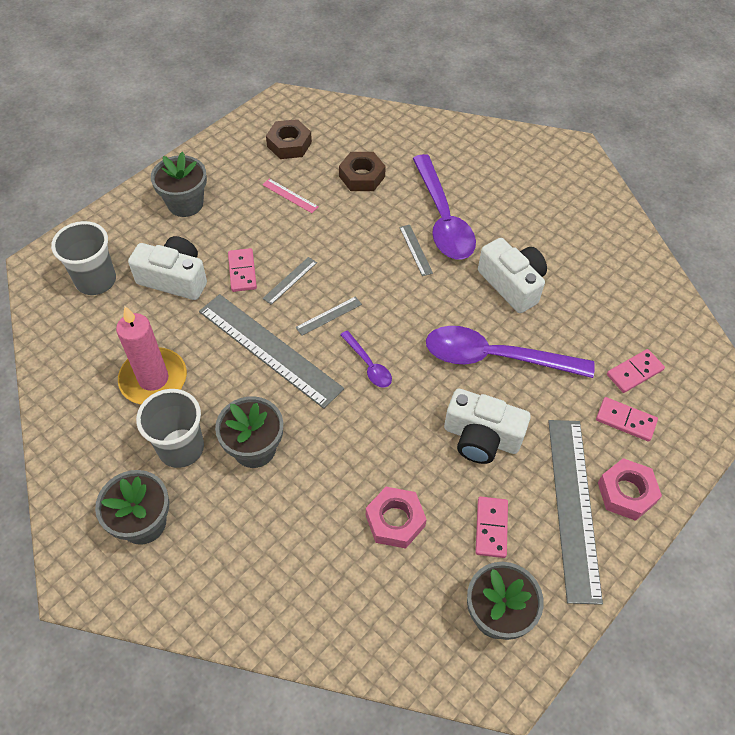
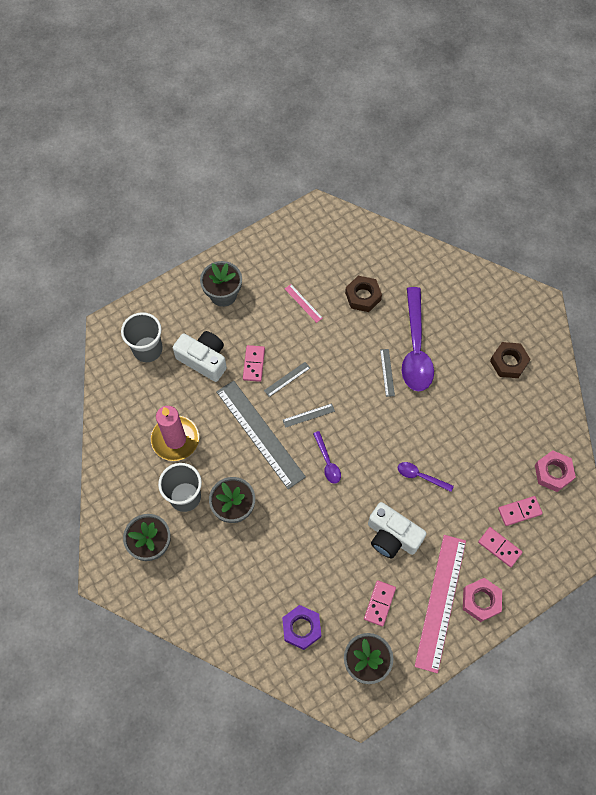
camera: 15 degrees right, 10 degrees up
(289, 144) = (313, 254): brown nut -> brown nut (508, 362)
(390, 588) = (301, 628): none -> purple nut
(395, 520) = (316, 583): pink nut -> pink nut (553, 473)
(494, 357) = (420, 476): purple spoon -> purple spoon, size x0.47
(512, 284) = (452, 418): white camera -> none
(573, 506) = (440, 602): grey ruler -> pink ruler

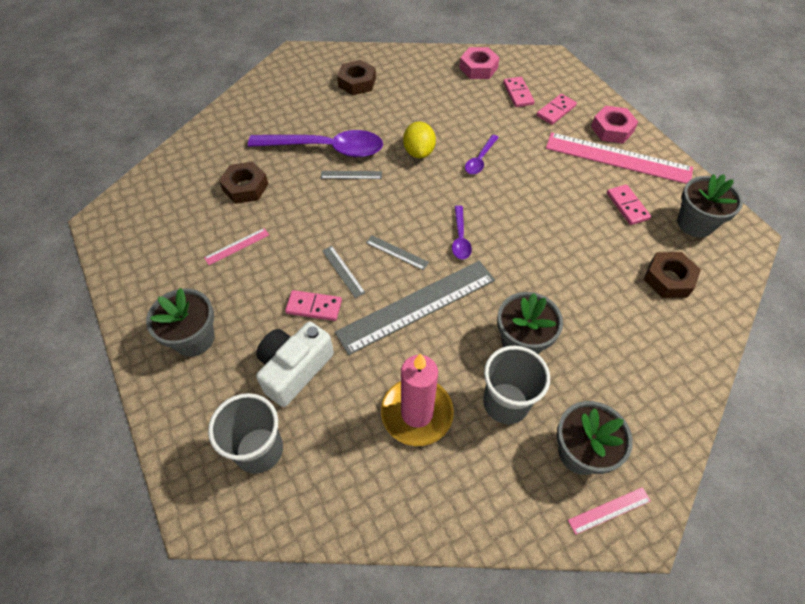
camera: 85 degrees left, 10 degrees down
(114, 560) = (609, 510): none -> pink ruler
(301, 628) = (668, 279): purple nut -> brown nut
(308, 415) = (397, 252): grey ruler -> grey ruler turned 45 degrees counterclockwise
(327, 462) = (460, 238): purple spoon -> purple spoon turned 105 degrees clockwise
(379, 603) = (627, 206): pink domino -> pink domino turned 45 degrees clockwise
(392, 536) = (550, 189): white camera -> none
(422, 424) = (419, 152): none -> yellow lemon

